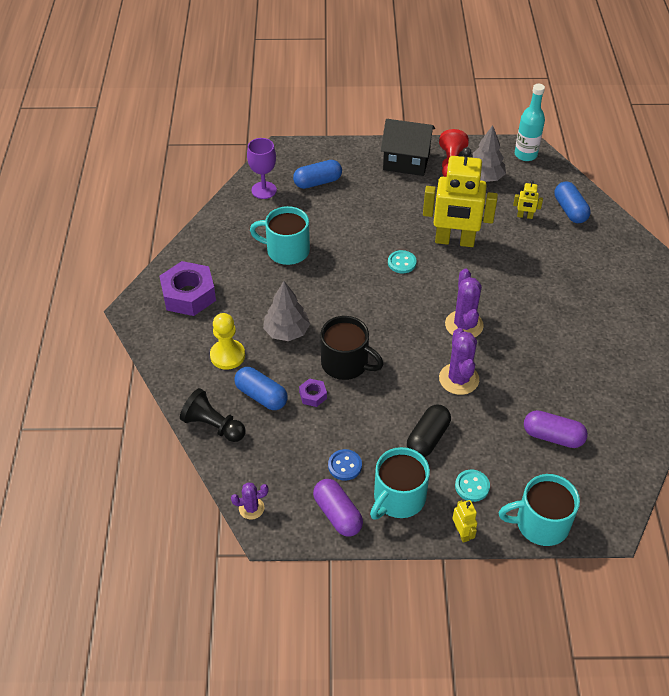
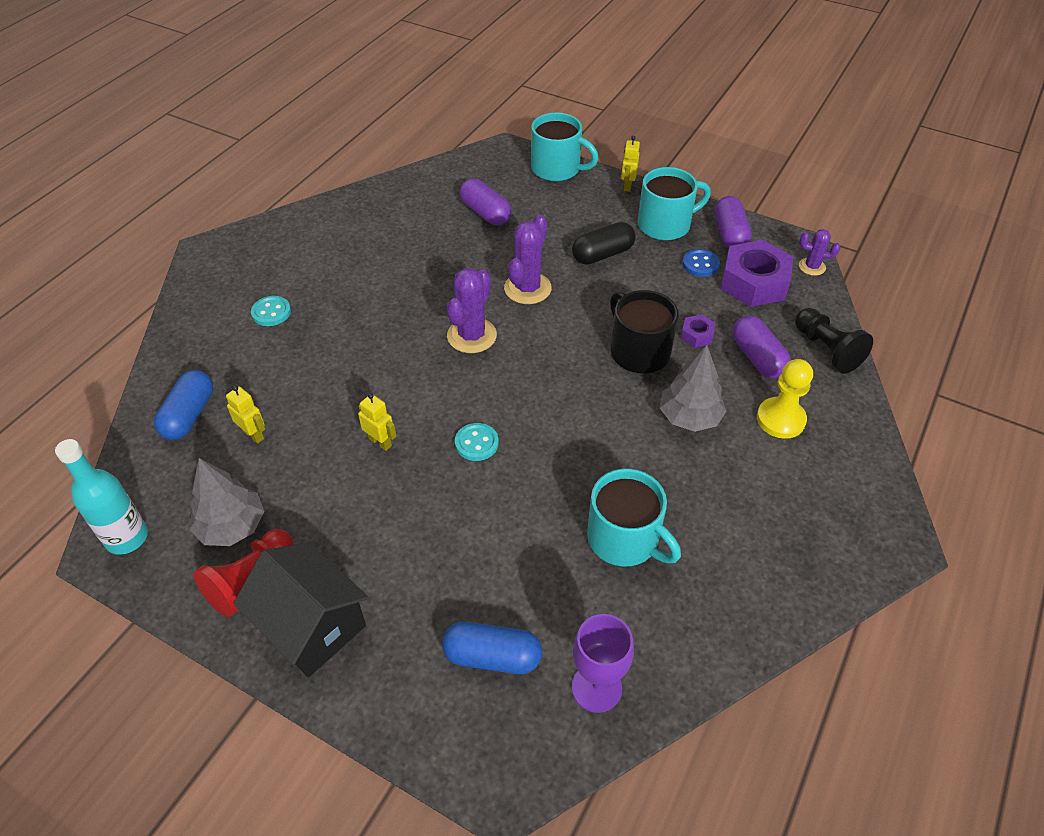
camera: 150 degrees left, 0 degrees up
(189, 295) = (806, 530): purple nut -> purple nut (754, 282)
(261, 396) = (757, 358): blue capsule -> purple capsule
(454, 241) = (380, 442): yellow robot -> yellow robot, size x0.41
(472, 486) = (592, 208): turquoise button -> turquoise button (271, 312)

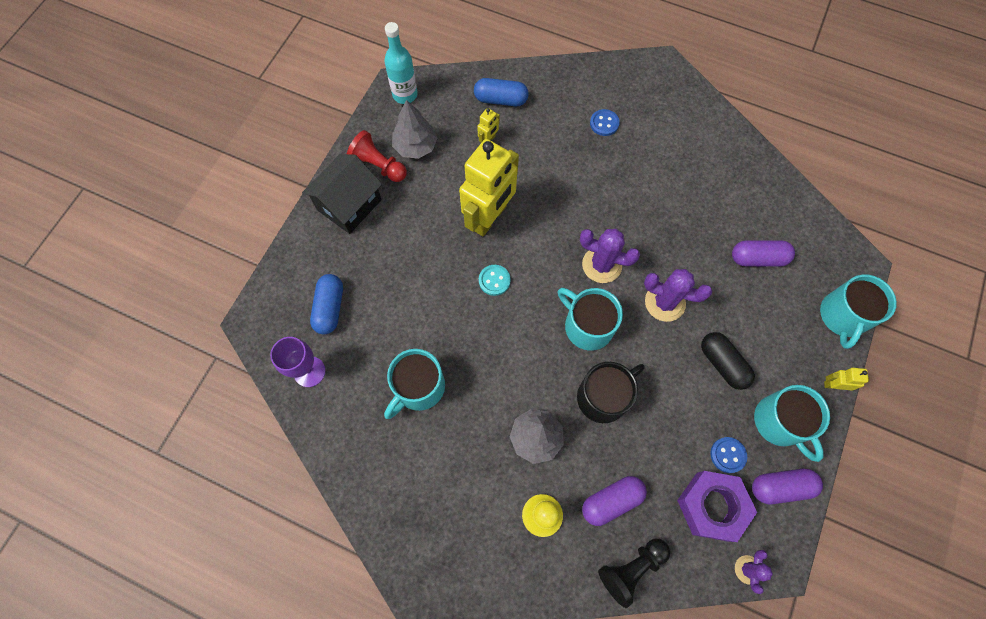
camera: 85 degrees right, 20 degrees up
(271, 312) = (604, 123): turquoise button -> blue button
(380, 442) = (489, 218): yellow robot -> yellow robot, size x2.45
(485, 213) = (758, 258): purple capsule -> purple capsule turned 45 degrees clockwise
(550, 357) = (587, 326): none -> turquoise mug
(697, 335) = (631, 448): purple nut -> none

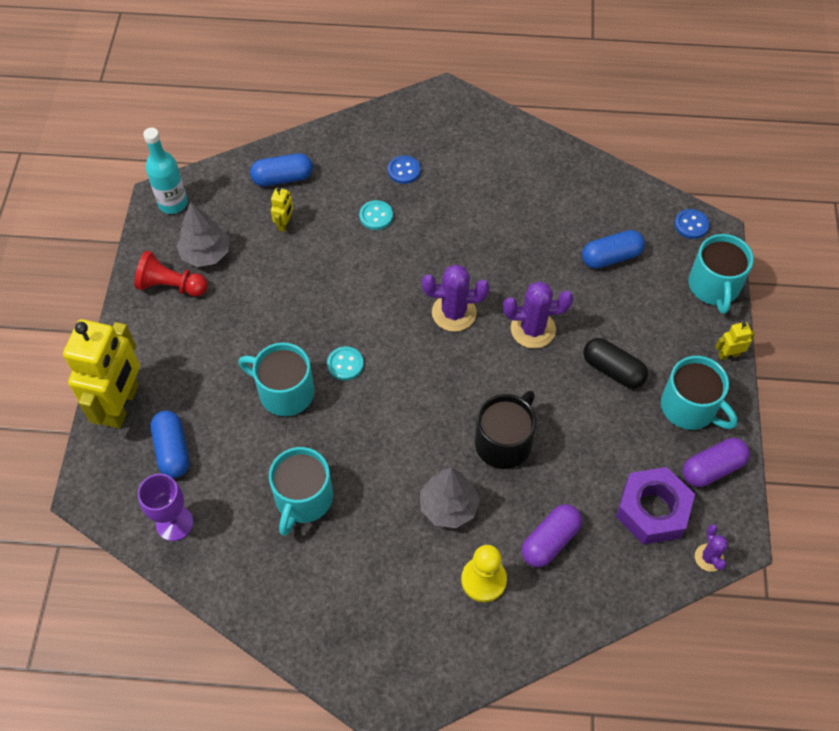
camera: 20 degrees left, 10 degrees down
(349, 205) = (153, 336): black house -> none
(489, 218) = (316, 302): yellow robot -> yellow robot (122, 405)
(566, 157) = (376, 216): none -> turquoise button
(587, 326) = (461, 378): turquoise mug -> turquoise mug (284, 392)
(631, 569) = (594, 599): black pawn -> none
(727, 455) = (650, 456): blue button -> blue button (691, 225)
(758, 258) = (611, 257): purple capsule -> blue capsule

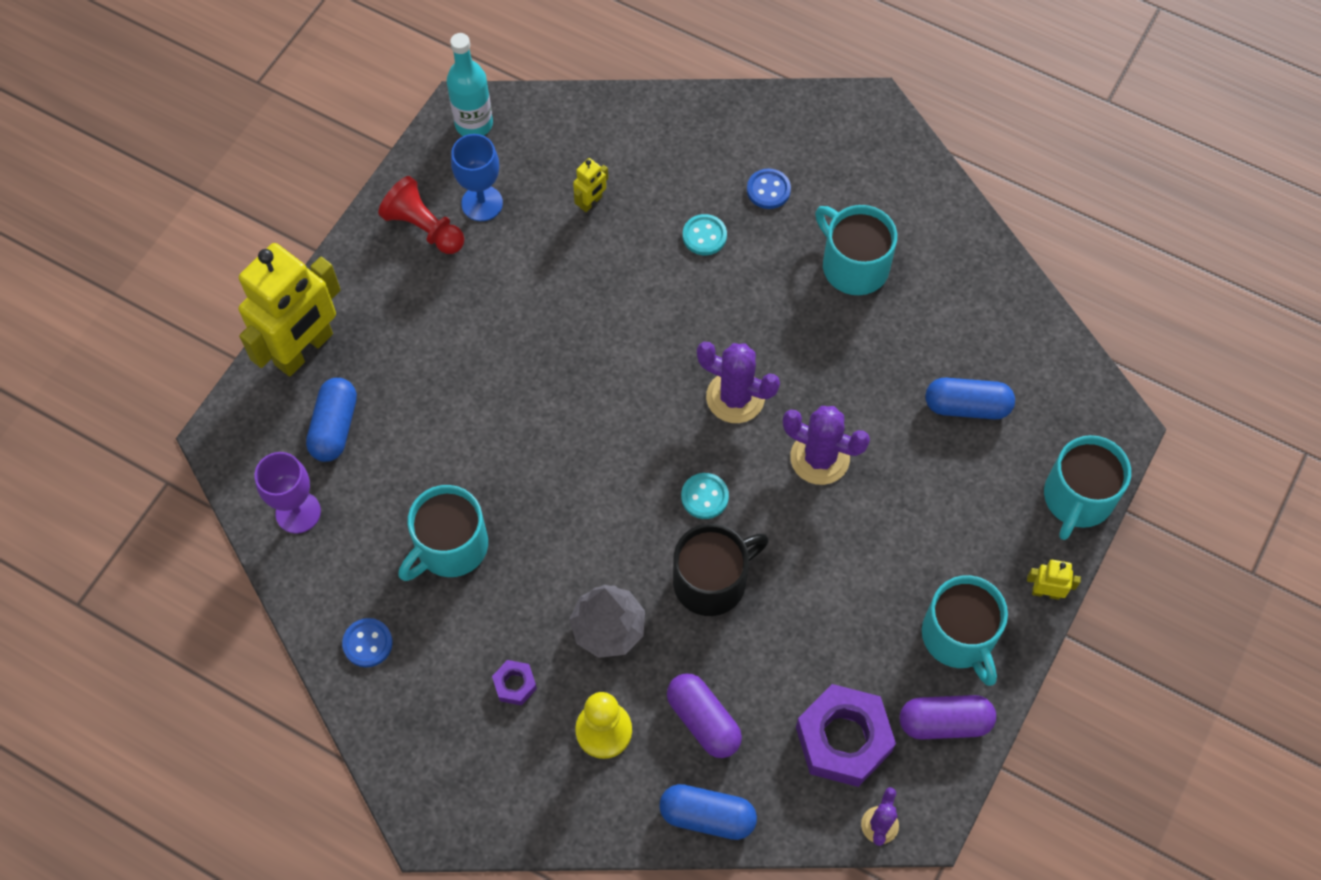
camera: 25 degrees right, 5 degrees up
(206, 253) = (482, 203): grey tree -> blue goblet
(282, 178) = (617, 142): blue capsule -> blue capsule (707, 816)
(284, 392) = (490, 411): turquoise mug -> turquoise mug (853, 265)
(345, 364) = (575, 407): turquoise button -> turquoise button (704, 497)
(402, 576) = (515, 684): none -> purple nut
(550, 541) = (703, 720): purple capsule -> purple capsule turned 75 degrees clockwise
(613, 370) = (890, 550): black capsule -> none
(691, 225) = (1094, 406): blue button -> blue button (367, 643)

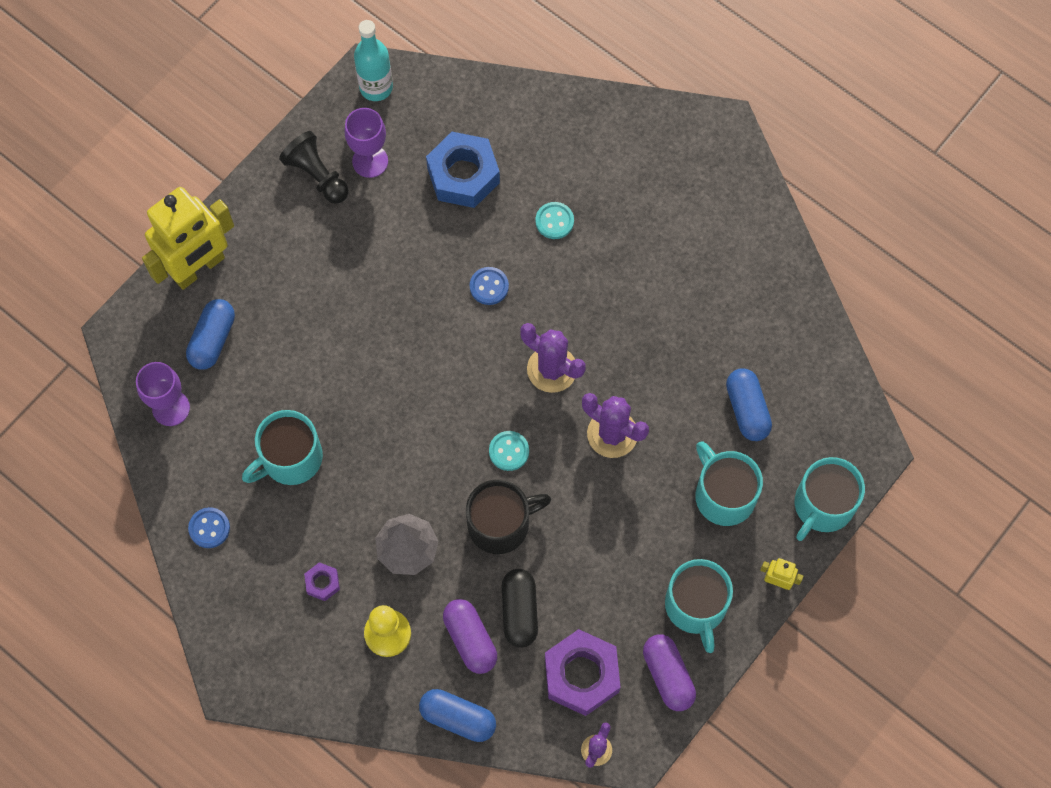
camera: 10 degrees right, 5 degrees up
(424, 228) = (317, 175): red pawn -> black pawn
(482, 203) = (370, 161): blue goblet -> purple goblet
(591, 202) = (463, 175): yellow robot -> blue nut
(755, 678) = (519, 611): none -> black capsule
(768, 190) = (618, 188): blue button -> blue button (489, 286)
(853, 265) = (677, 268): turquoise mug -> turquoise mug (724, 495)
(944, 722) = (668, 675): purple capsule -> purple capsule turned 60 degrees clockwise
(967, 406) = (747, 410): blue capsule -> blue capsule turned 60 degrees clockwise

